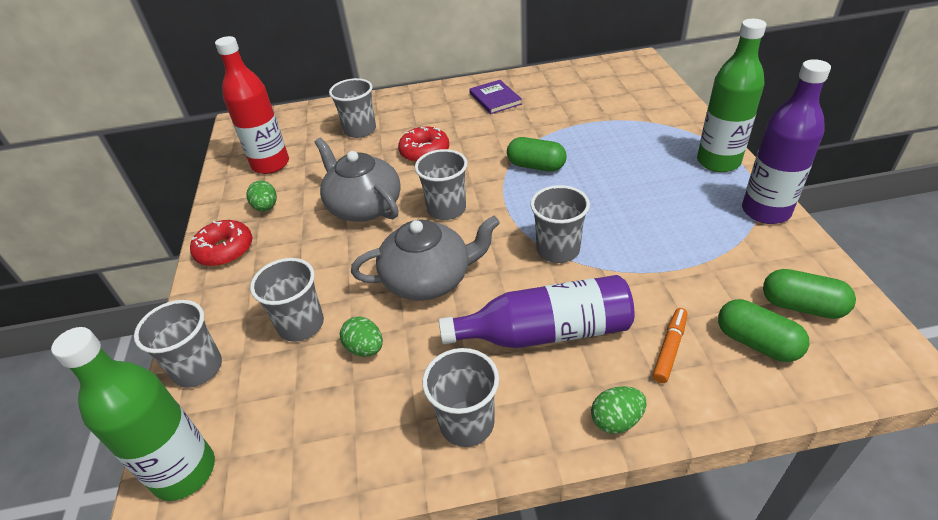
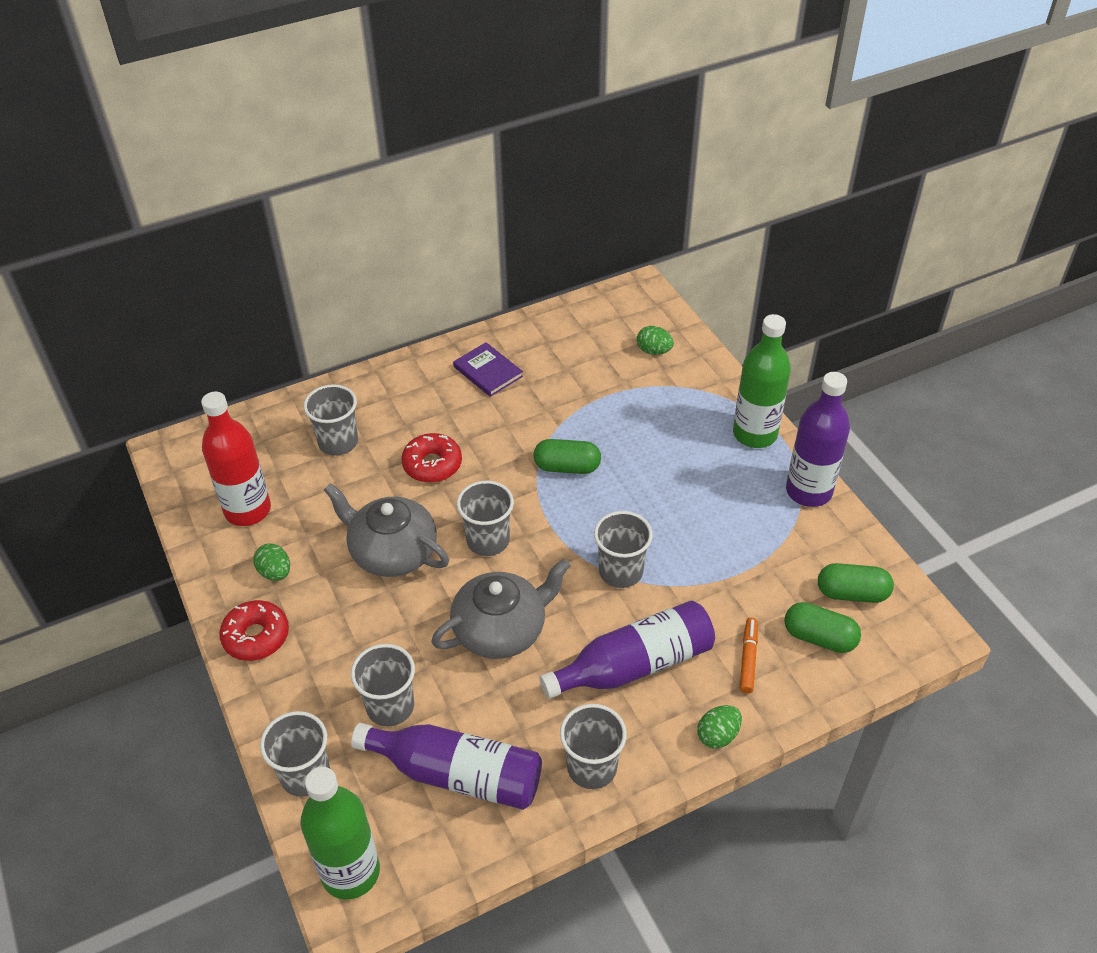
camera: 20 degrees left, 5 degrees up
(331, 399) = (457, 774): none -> purple bottle
(365, 348) = (468, 717): green egg -> green egg (654, 351)

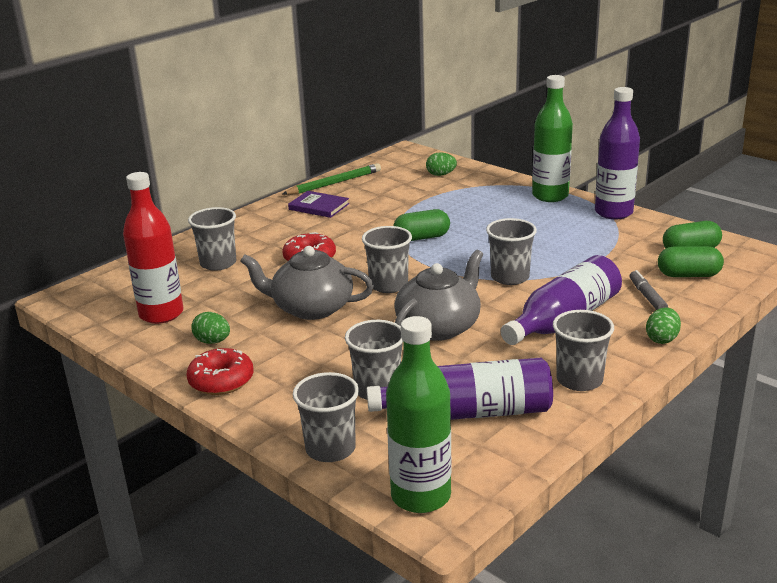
camera: 20 degrees left, 20 degrees down
(527, 330) = (334, 183): none -> green pencil
(748, 658) = (647, 296): orange marker -> grey marker

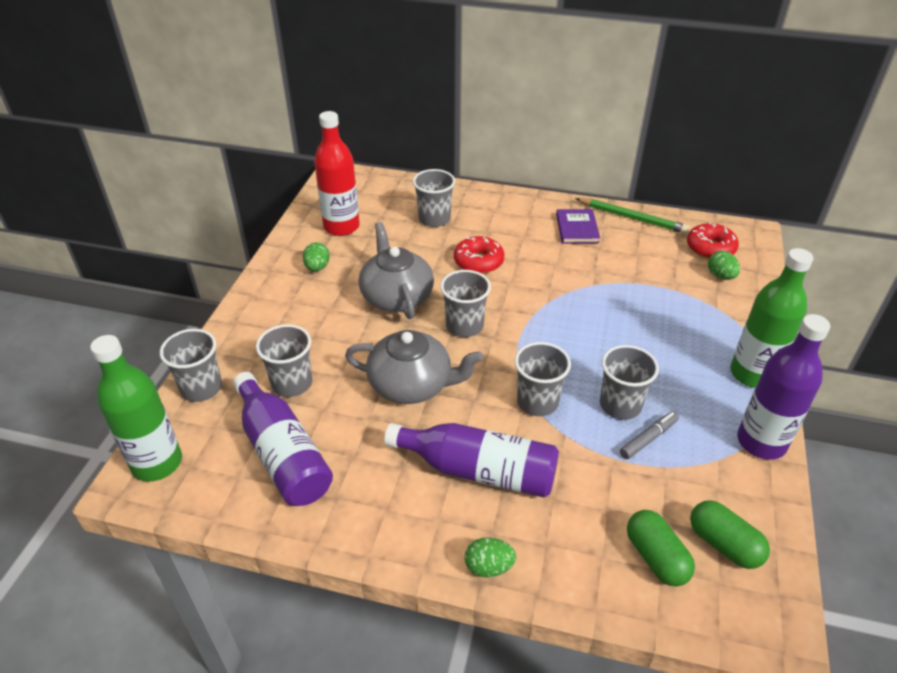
camera: 60 degrees right, 15 degrees up
(221, 380) = (267, 295): red donut -> red donut (710, 248)
(422, 237) = (570, 313): green capsule -> none
(579, 380) = (371, 516): grey cup -> grey cup (620, 405)
(647, 296) = (575, 529): grey marker -> grey marker (648, 439)

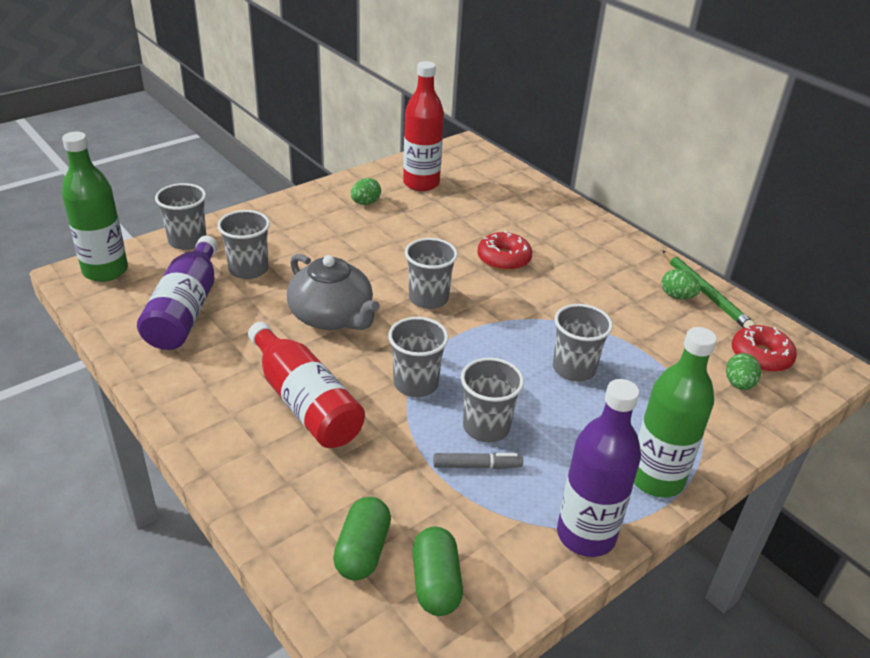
camera: 35 degrees right, 5 degrees down
(396, 296) = (400, 251): grey teapot -> none
(434, 219) = (507, 211): grey cup -> grey cup (574, 369)
(479, 470) = (305, 402): purple bottle -> red bottle
(488, 567) = (226, 467): green egg -> green egg (677, 296)
(577, 228) = (634, 276): purple book -> none

